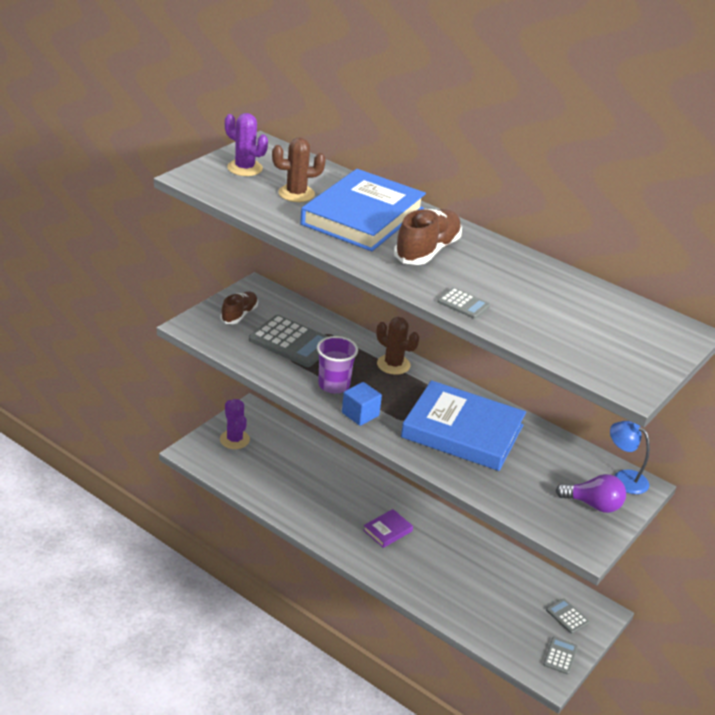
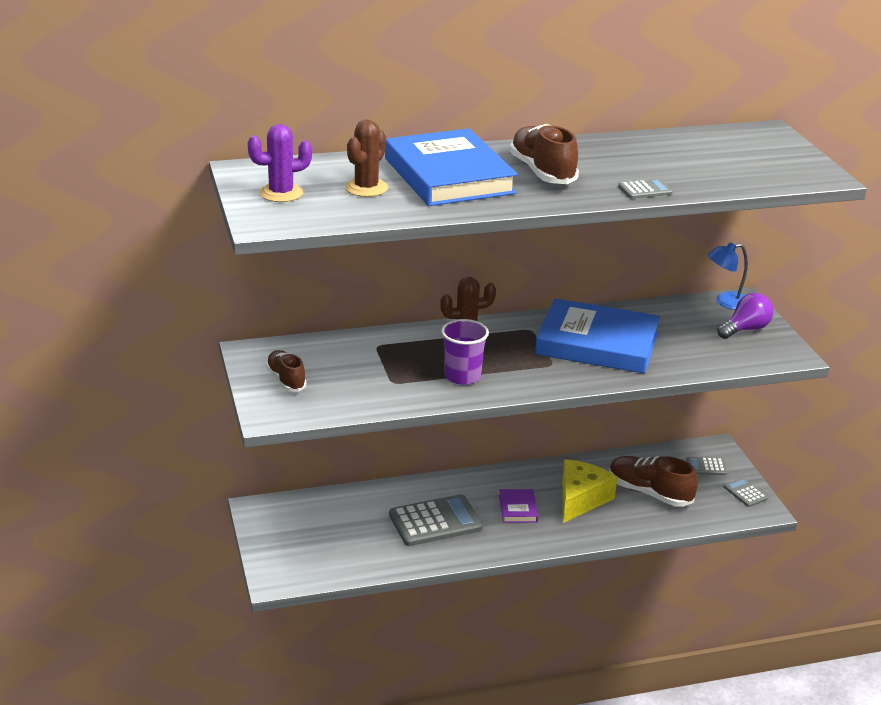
camera: 50 degrees left, 5 degrees down
(234, 439) = (290, 541): purple cactus -> none
(292, 342) = (368, 370): grey calculator -> grey calculator (435, 521)
(360, 414) = (521, 381): blue cube -> none
(438, 559) = (581, 499): none -> yellow cheese
(462, 431) = (597, 343): blue book -> blue book turned 45 degrees clockwise
(491, 596) = (649, 493): none -> brown shoe

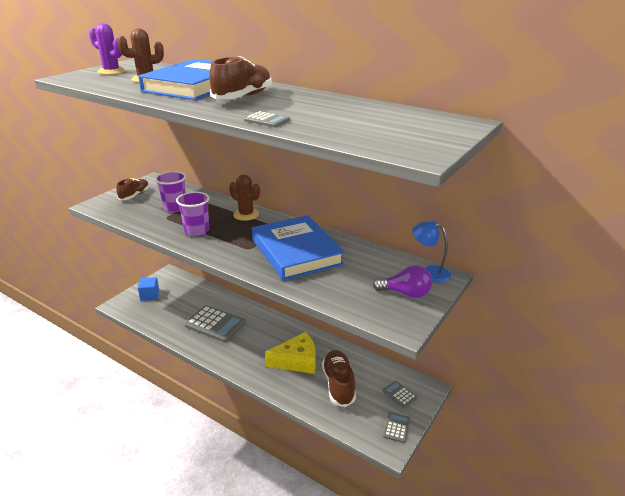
camera: 50 degrees right, 0 degrees up
(292, 545) = (150, 295): none -> blue cube
(373, 367) = (175, 207): none -> purple cup
(518, 509) = (259, 344): purple book -> none

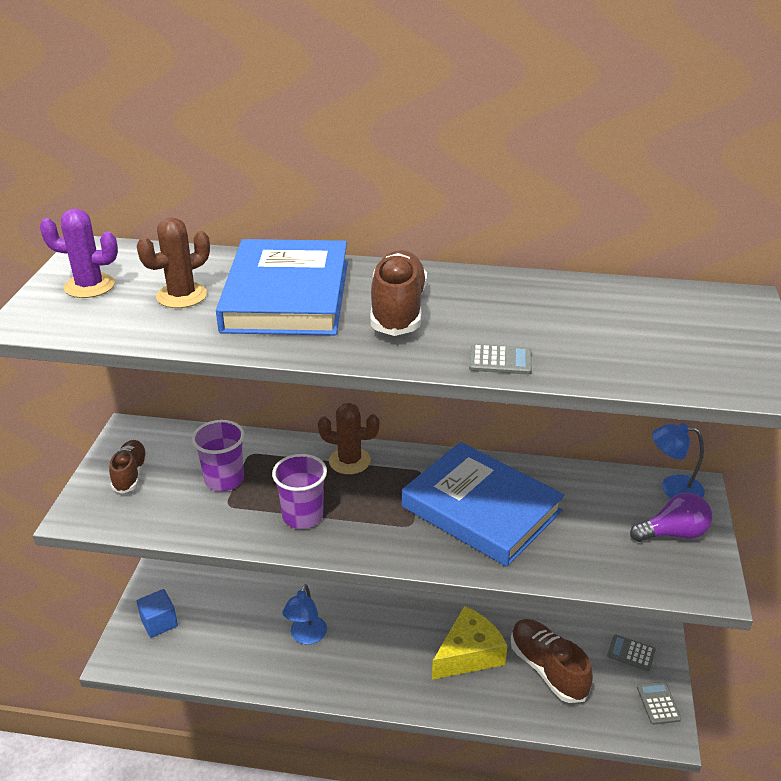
camera: 25 degrees left, 5 degrees up
(215, 324) = (306, 636): grey calculator -> blue lamp

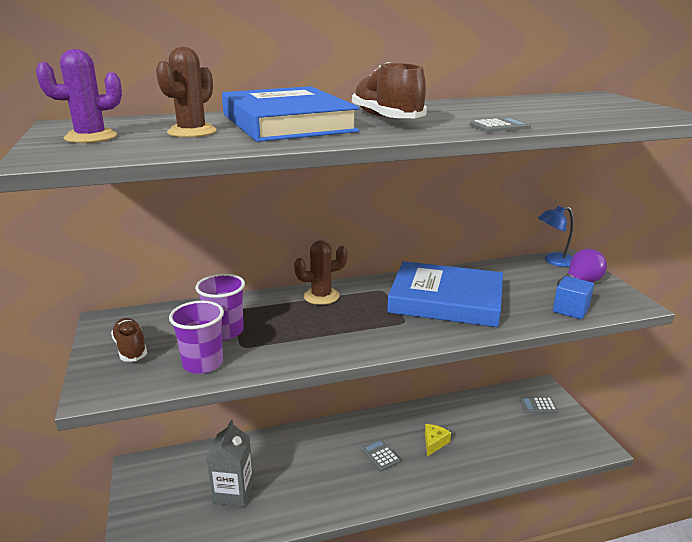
camera: 25 degrees left, 10 degrees down
(159, 622) = (160, 508): blue cube -> blue cube (570, 310)
(231, 632) = (233, 492): none -> grey carton
(303, 516) = (315, 337): purple cup -> purple cup (203, 364)
(306, 636) = (301, 473): blue lamp -> none
(469, 654) = (434, 443): yellow cheese -> yellow cheese, size x0.52
(547, 669) = (494, 434): brown shoe -> none
(658, 703) = (578, 430): grey calculator -> grey calculator (380, 455)

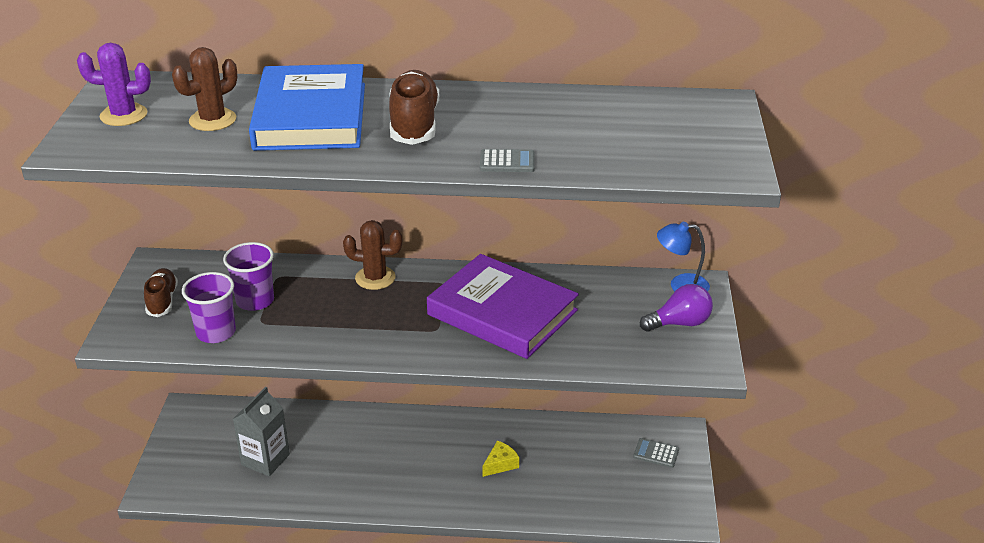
camera: 20 degrees right, 10 degrees up
(380, 455) = (433, 461): grey calculator -> none
(446, 300) = (502, 312): blue book -> purple book
(570, 310) = (628, 356): blue cube -> none

